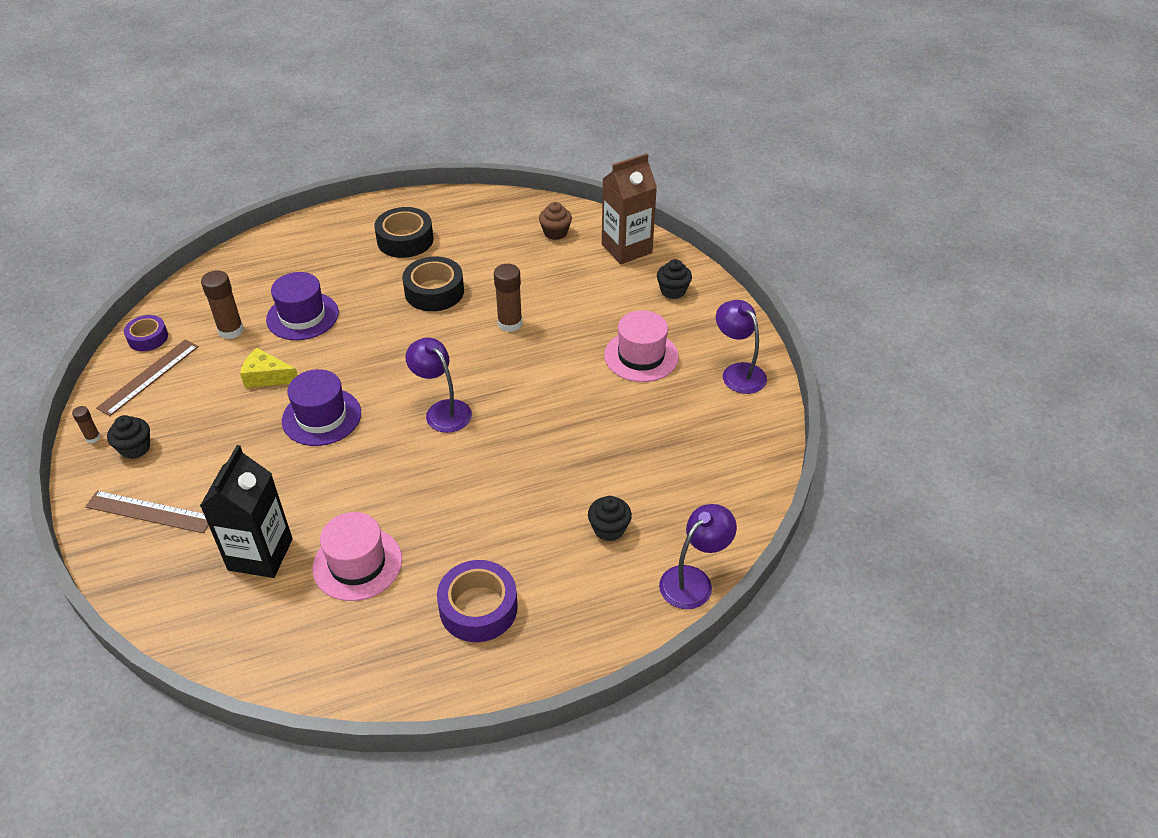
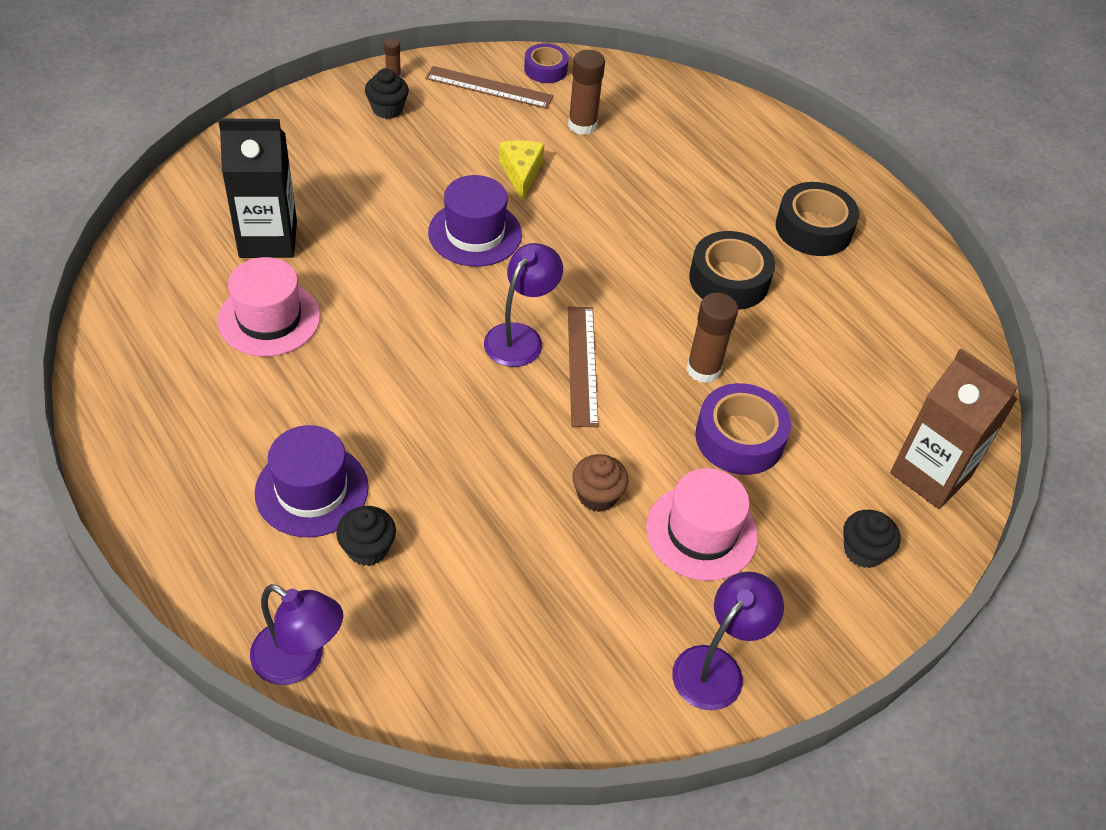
camera: 70 degrees right, 5 degrees up
(149, 512) = (307, 144): brown ruler -> brown ruler (582, 365)
(302, 316) = (630, 174): purple hat -> purple hat (312, 490)
(478, 608) = (224, 439): purple tape -> purple tape (739, 438)
(555, 232) = (918, 381): brown cupcake -> brown cupcake (597, 495)

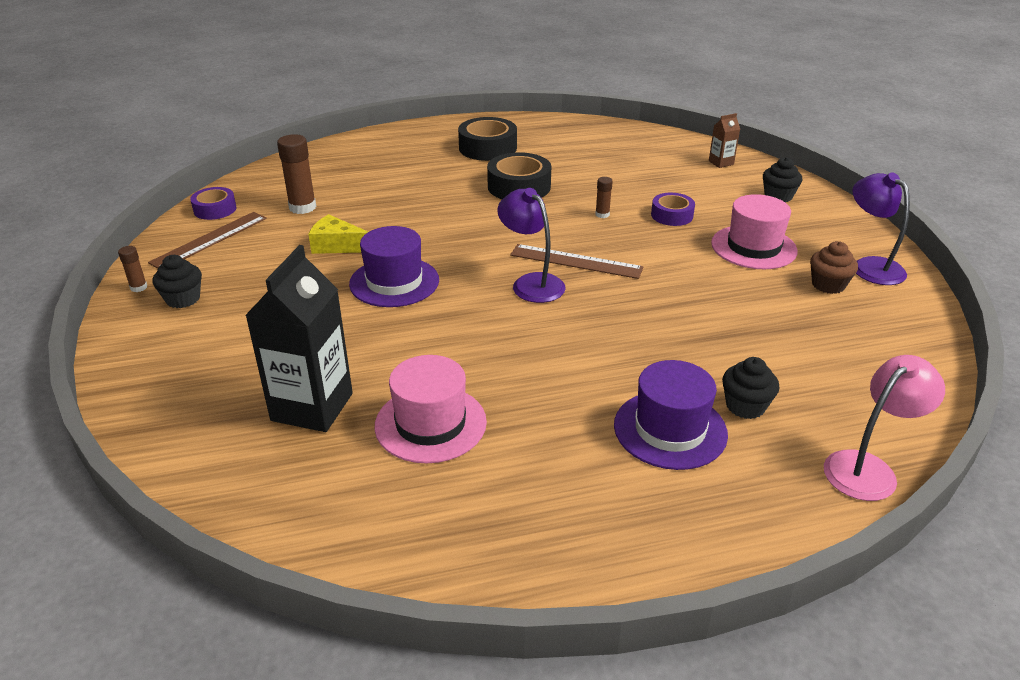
camera: 65 degrees left, 15 degrees down
(300, 661) = (868, 468): purple lamp -> pink lamp
(597, 495) = (711, 281): brown cupcake -> brown cupcake (828, 285)
(703, 369) = (602, 214): brown glue stick -> brown glue stick, size x0.53
(739, 438) = (672, 215): purple tape -> purple tape, size x0.62
(930, 475) = (721, 163): brown carton -> brown carton, size x0.46

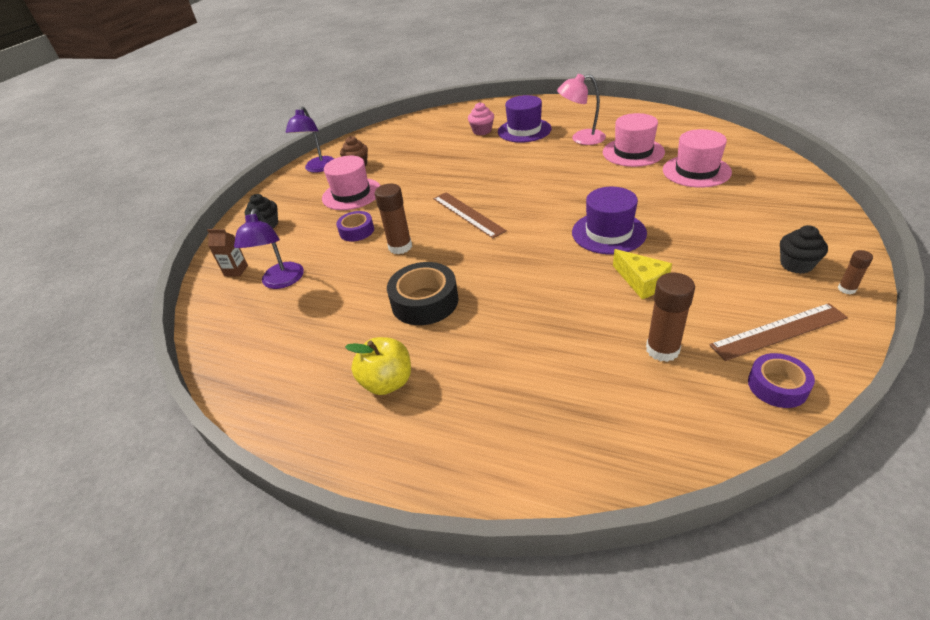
camera: 140 degrees left, 5 degrees up
(312, 407) = (696, 171): black carton -> pink hat
(487, 148) = (387, 382): black tape -> yellow apple
(531, 283) = (513, 207): purple lamp -> purple lamp (281, 282)
(602, 214) = (400, 247): brown glue stick -> brown glue stick, size x1.90
(745, 406) = (482, 131): black cupcake -> pink cupcake
(868, 468) = (468, 109): pink lamp -> pink lamp (581, 139)

